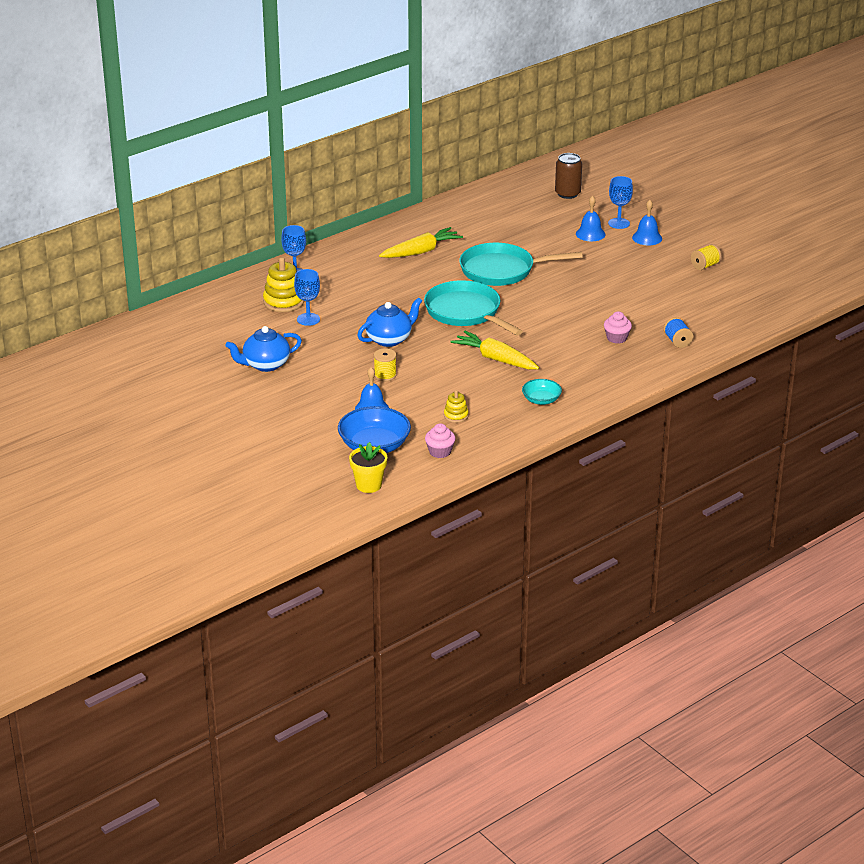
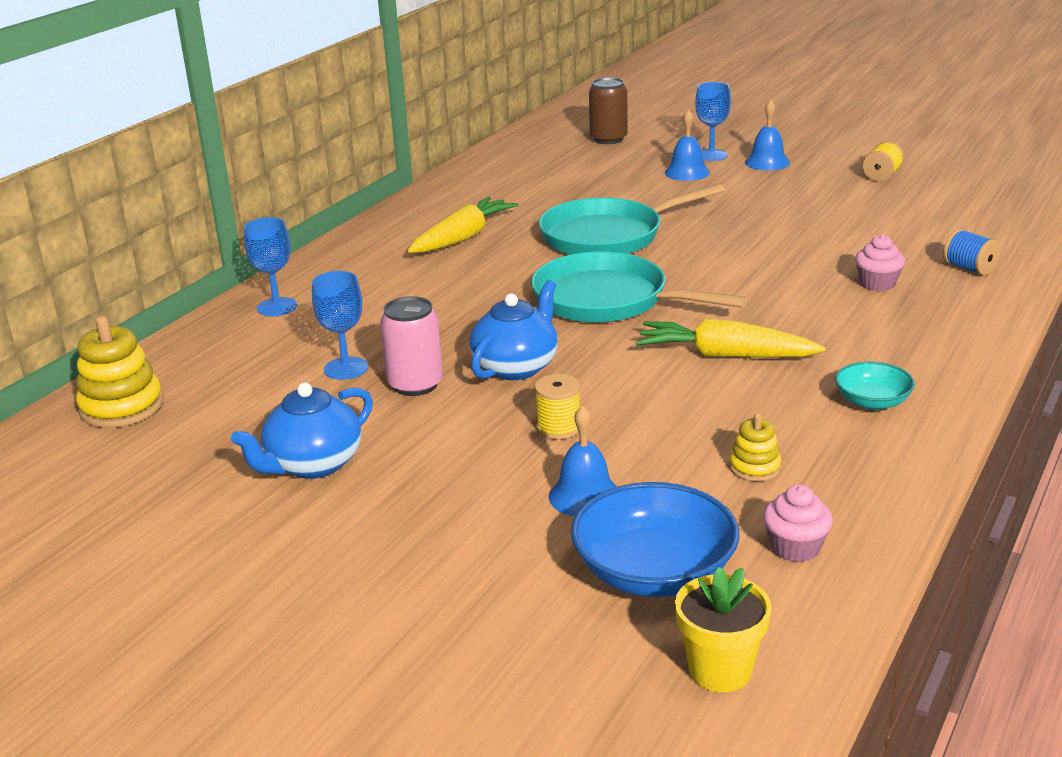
camera: 20 degrees left, 5 degrees down
(283, 302) = (283, 351): yellow stacking toy -> yellow stacking toy (122, 407)
(335, 336) = (415, 385): none -> pink can

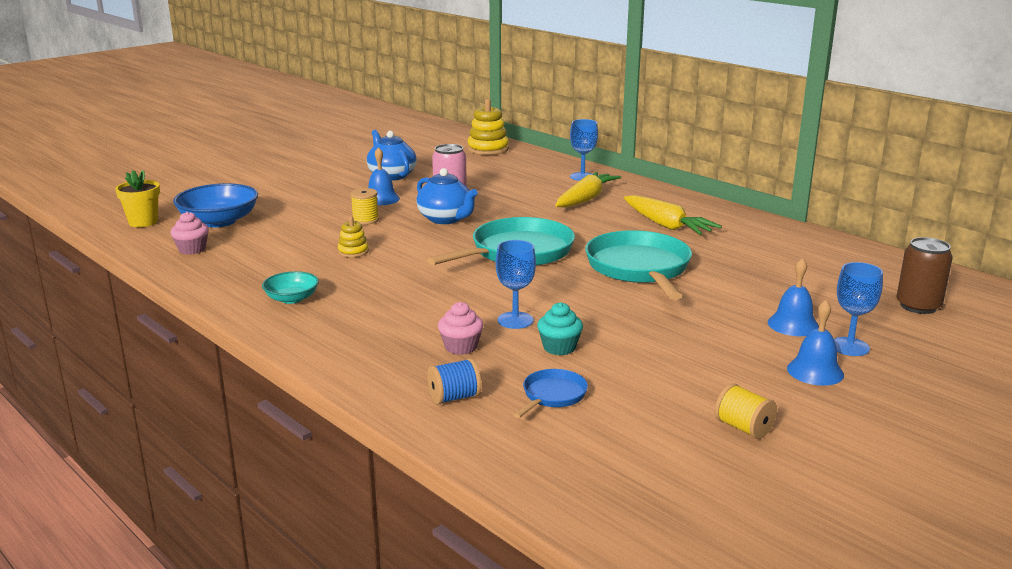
camera: 105 degrees right, 5 degrees down
(346, 368) = (485, 186): blue goblet -> blue goblet (515, 320)
(584, 496) = (295, 217): blue bell -> blue bell (381, 199)
(725, 356) = (400, 271): yellow carrot -> yellow carrot (585, 199)
(755, 467) = (268, 254): yellow stacking toy -> yellow stacking toy (353, 252)
(828, 245) = (559, 347): none -> turquoise cupcake
(916, 235) = (552, 396): none -> blue pan

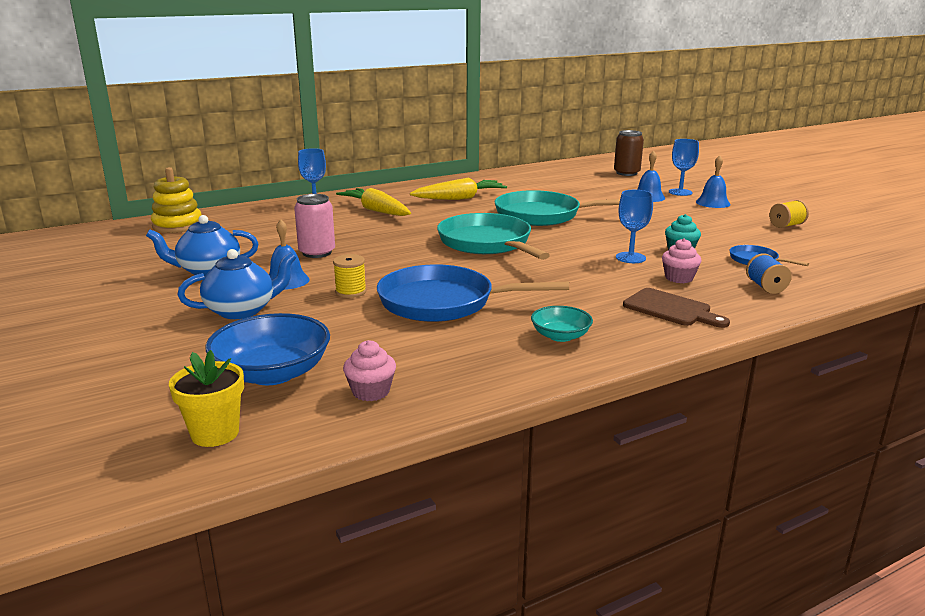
camera: 75 degrees left, 0 degrees up
(353, 252) = (444, 302): yellow stacking toy -> blue pan
(367, 343) = (671, 309): none -> brown cutting board
(446, 219) = (381, 259): blue teapot -> blue teapot (242, 310)

